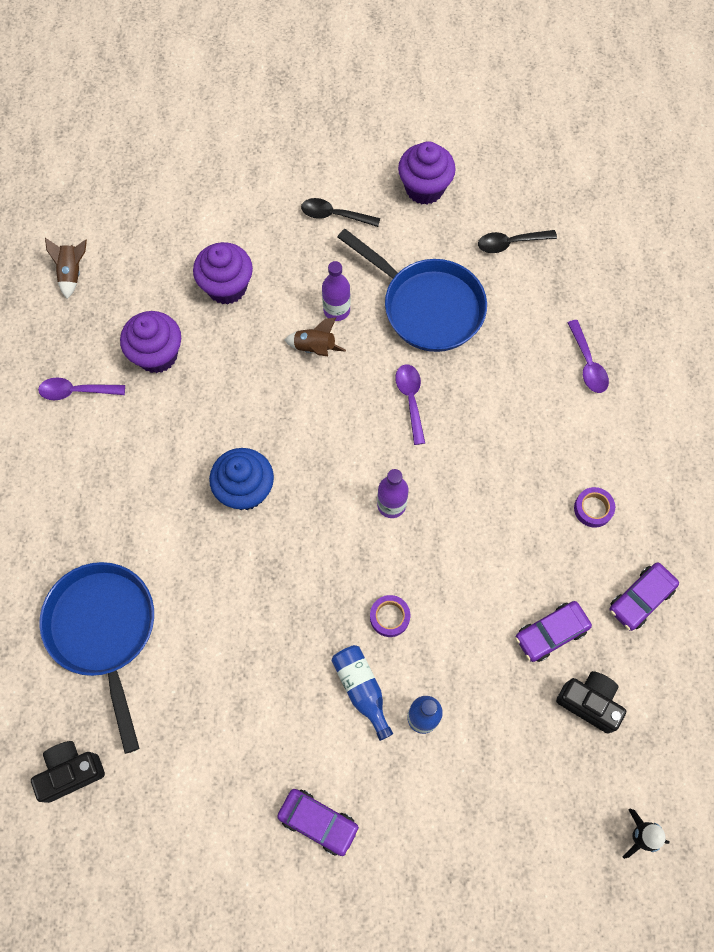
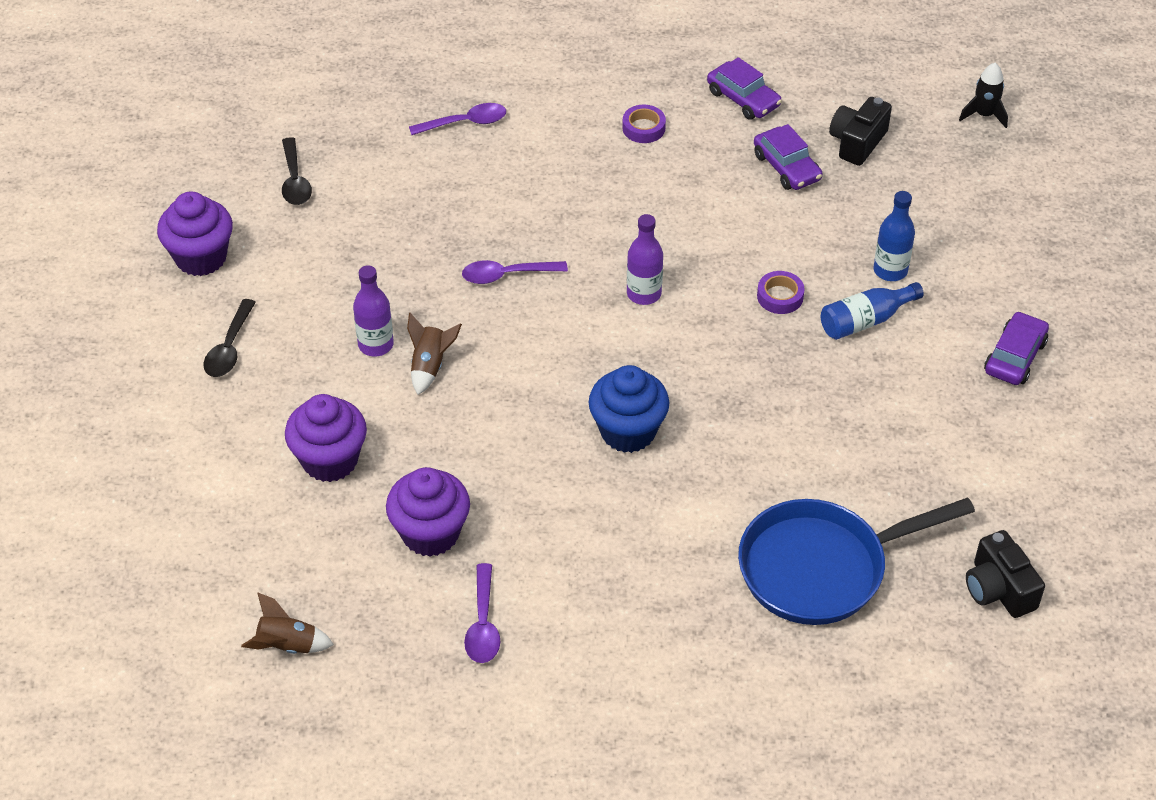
camera: 90 degrees left, 20 degrees down
(427, 306) = (378, 257): blue pan -> none

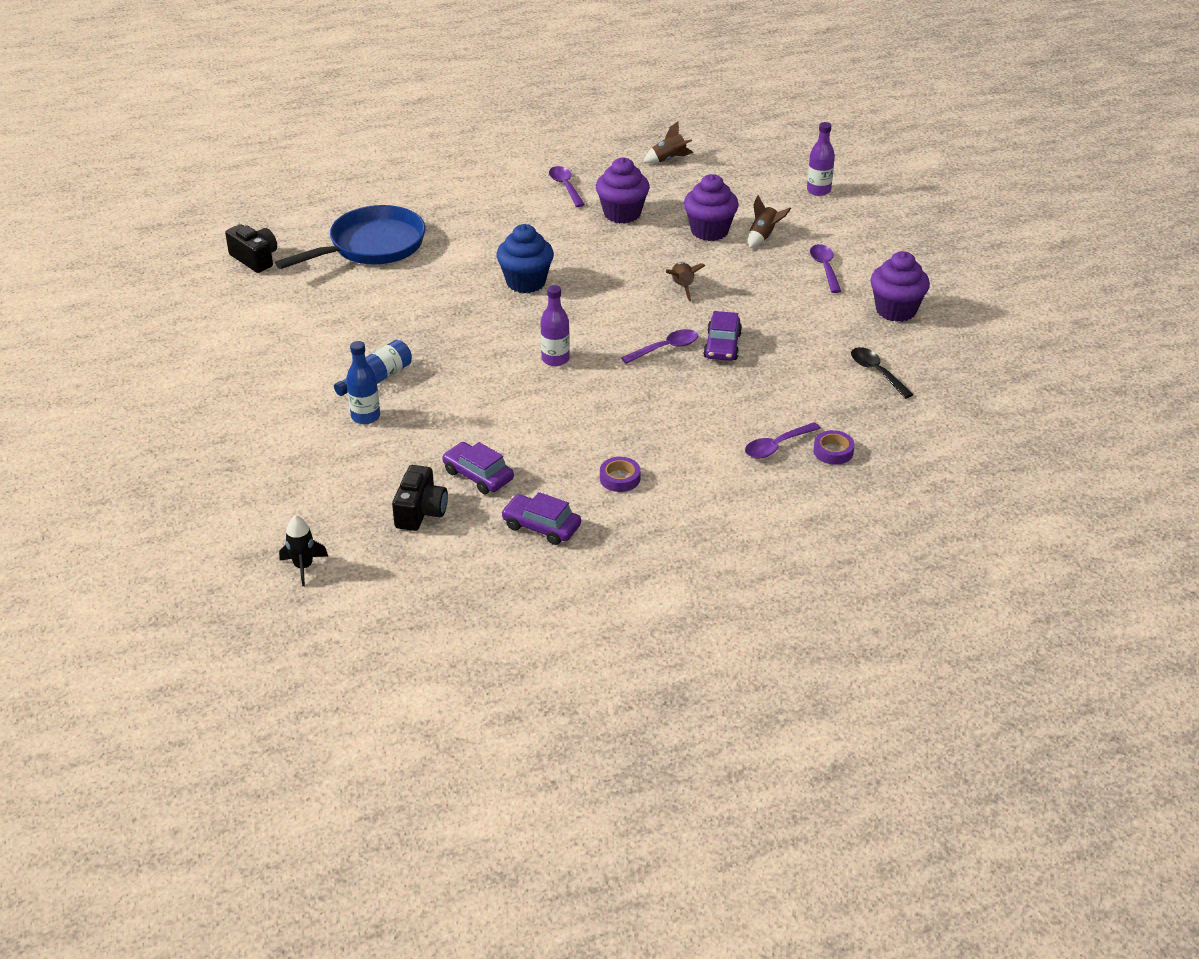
camera: 160 degrees right, 10 degrees down
(229, 348) = (825, 268): black spoon -> purple spoon
(265, 428) = (763, 236): none -> brown rocket
(376, 345) = (728, 290): purple bottle -> purple bottle (818, 190)
(780, 296) = (449, 380): purple tape -> purple tape (833, 451)
(1014, 357) = (255, 381): purple car -> purple car (722, 346)

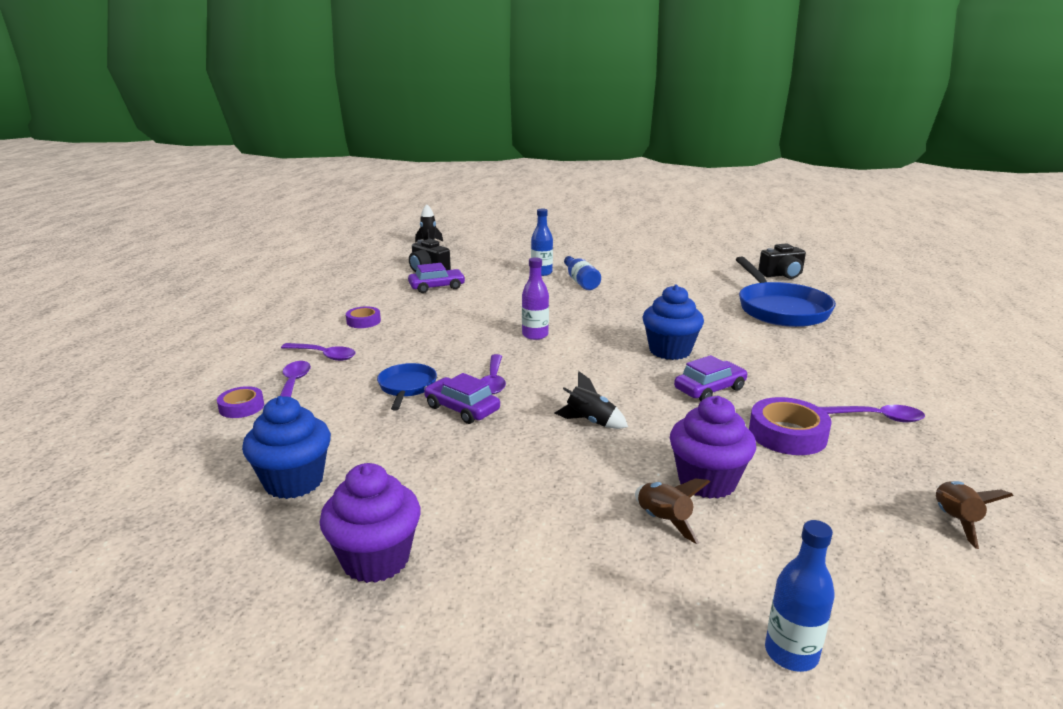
camera: 120 degrees right, 15 degrees down
(541, 526) = (362, 292): purple car -> purple car (709, 389)
(622, 214) = (787, 434): purple cupcake -> purple tape
(682, 287) = (590, 421): brown rocket -> black rocket
(719, 385) = (407, 387): none -> blue pan
(818, 190) = (791, 653): purple bottle -> blue bottle
(825, 268) = (537, 542): purple spoon -> purple spoon (324, 355)
(876, 372) = (294, 482): black spoon -> blue cupcake

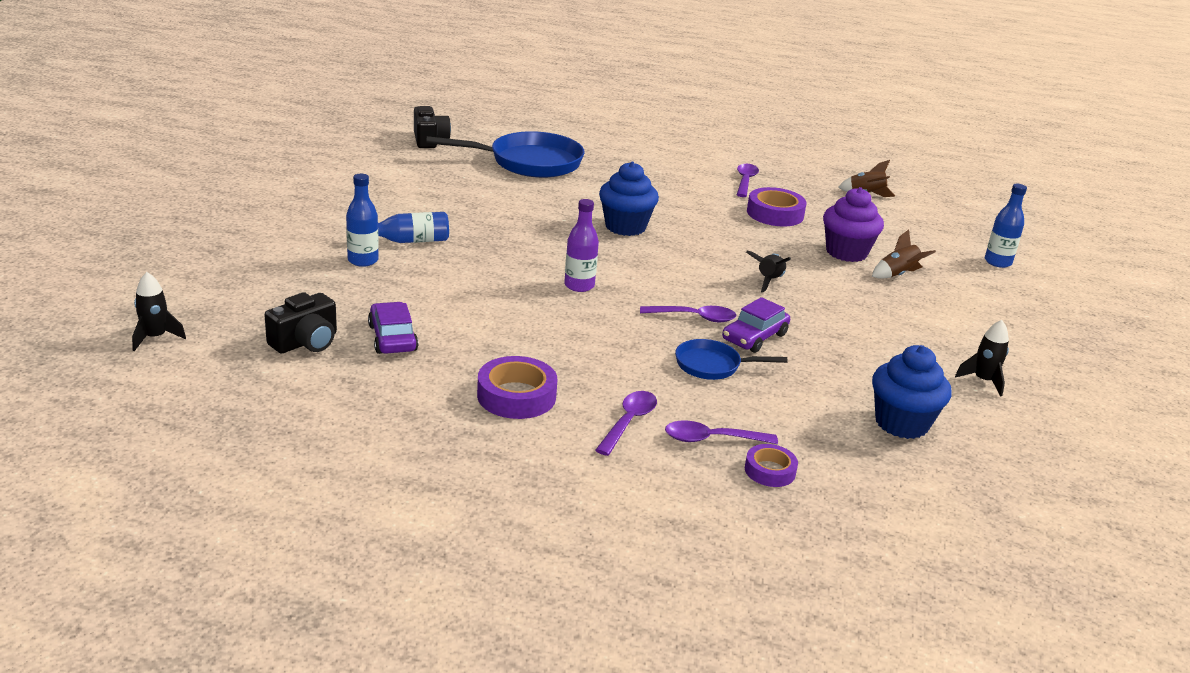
camera: 90 degrees left, 5 degrees up
(363, 321) = (516, 396): purple tape -> purple tape, size x1.65
(376, 559) = (983, 381): purple cupcake -> black rocket
(709, 389) = (704, 225): purple car -> none

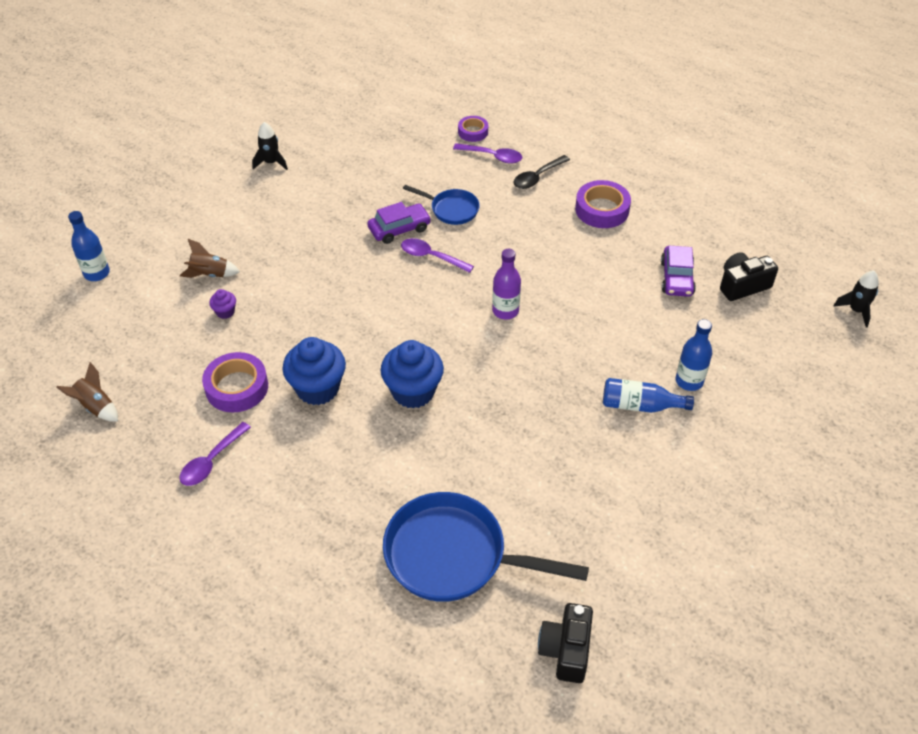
camera: 155 degrees left, 20 degrees up
(629, 422) = (537, 177): purple spoon -> black spoon
(768, 281) = (334, 287): black rocket -> none
(846, 252) = (225, 312): purple cupcake -> purple cupcake, size x0.46
(901, 423) = (363, 144): blue cupcake -> blue cupcake (318, 388)

